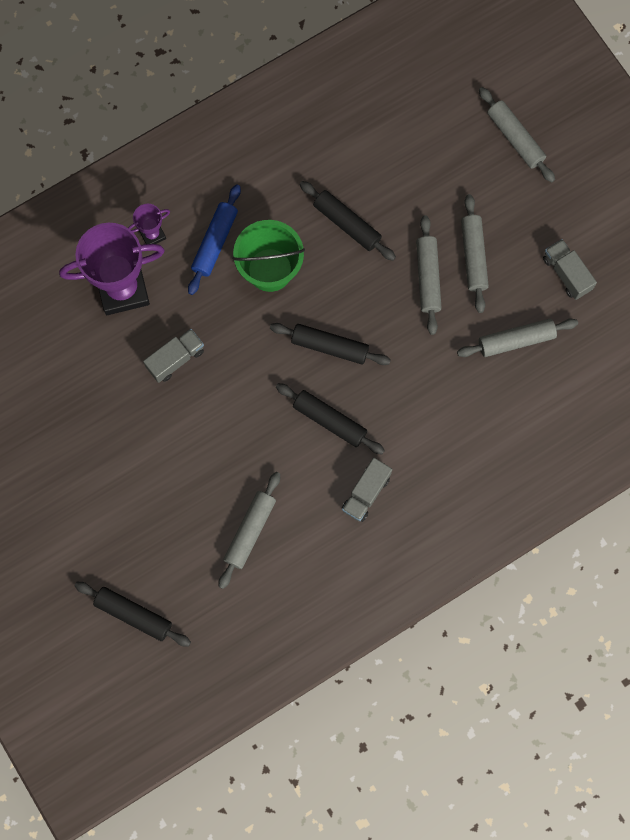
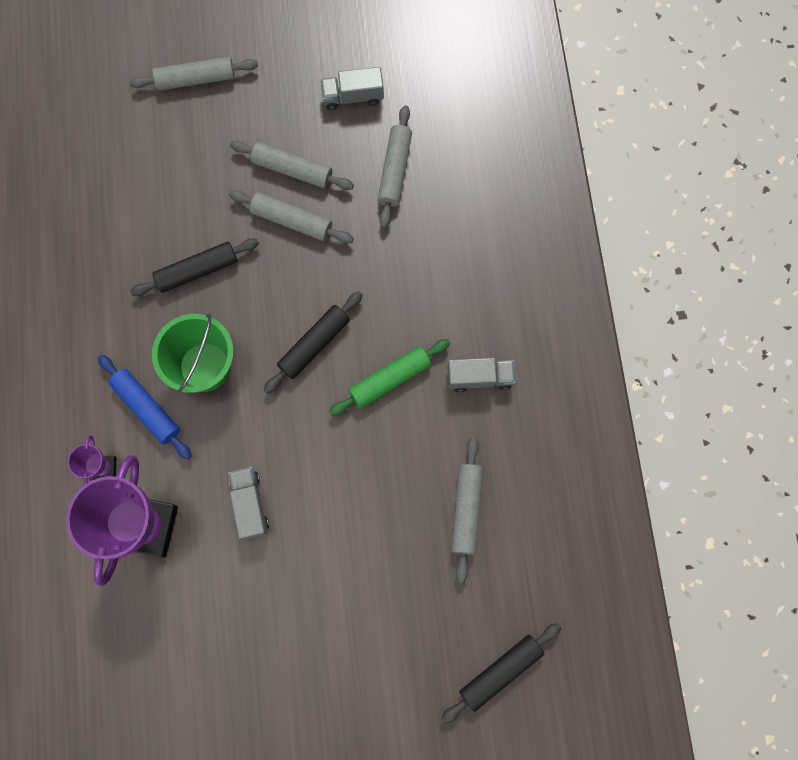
camera: 65 degrees left, 0 degrees up
(250, 531) = (466, 510): grey rolling pin -> grey rolling pin turned 45 degrees clockwise
(329, 421) = (390, 379): black rolling pin -> green rolling pin
(366, 493) = (479, 378): grey truck -> grey truck turned 60 degrees counterclockwise

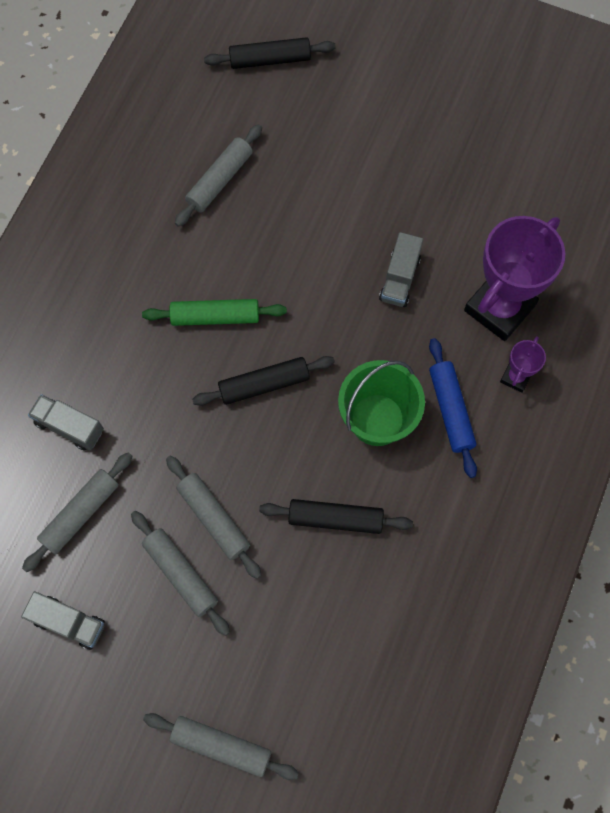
camera: 150 degrees left, 5 degrees down
(479, 378) = (136, 276): grey truck -> grey truck (69, 427)

